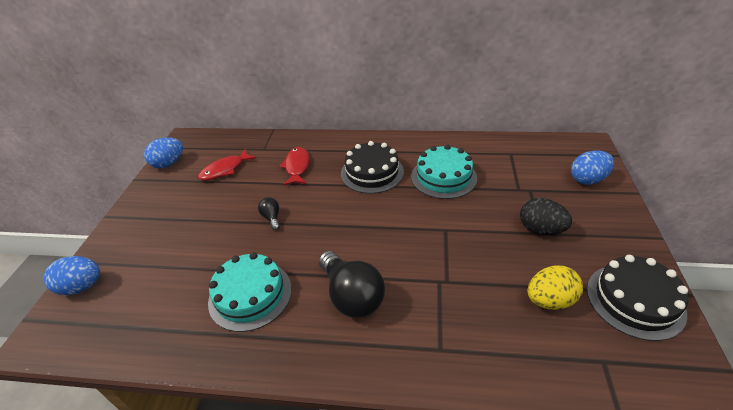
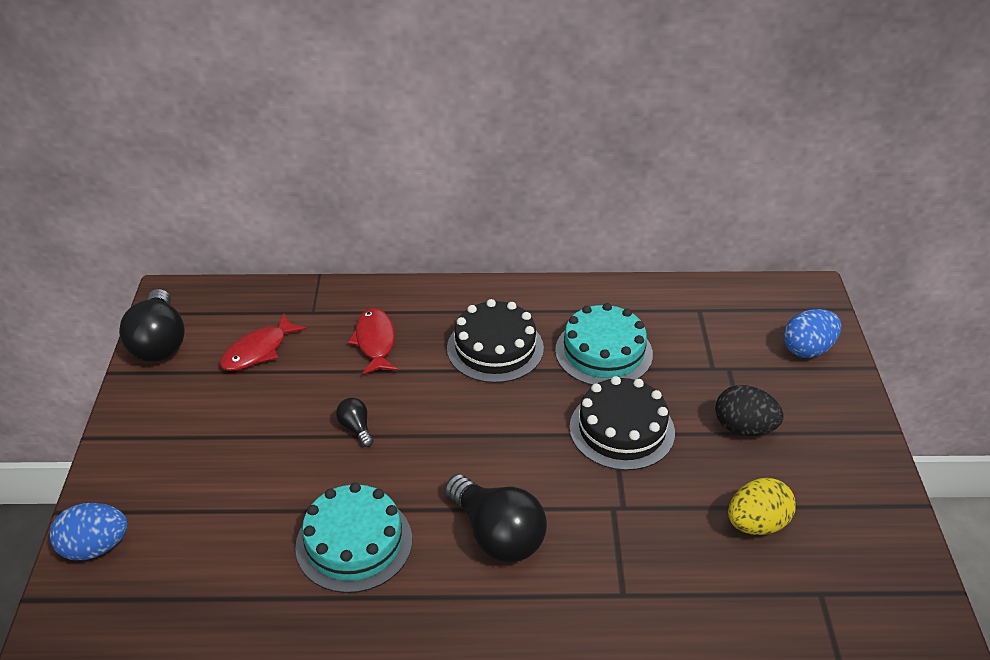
camera: 10 degrees left, 0 degrees up
(169, 163) = (159, 343): blue egg -> black light bulb
(635, 300) = (861, 517): black cake -> black cake (622, 429)

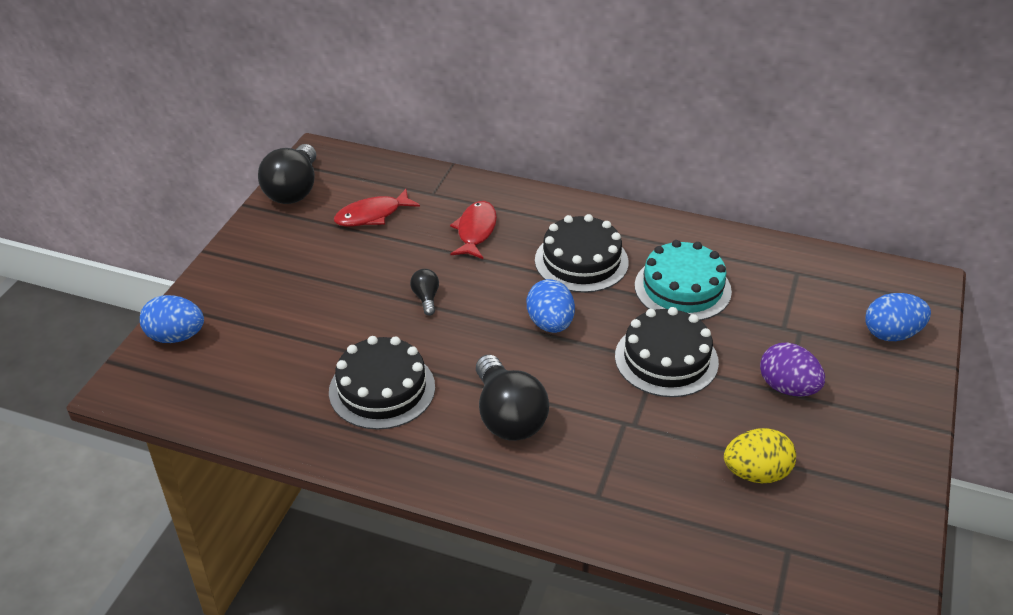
camera: 20 degrees right, 0 degrees up
(354, 543) = (382, 389): turquoise cake -> black cake
(494, 423) = (550, 324): none -> blue egg
(744, 428) = (787, 388): black egg -> purple egg

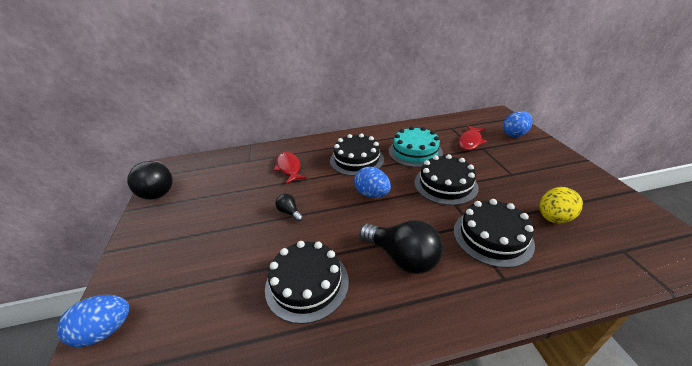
camera: 30 degrees left, 5 degrees down
(372, 215) = (221, 183): red fish -> red fish (470, 141)
(642, 451) = (492, 237): none -> black cake
(787, 388) = (509, 172): purple egg -> none

